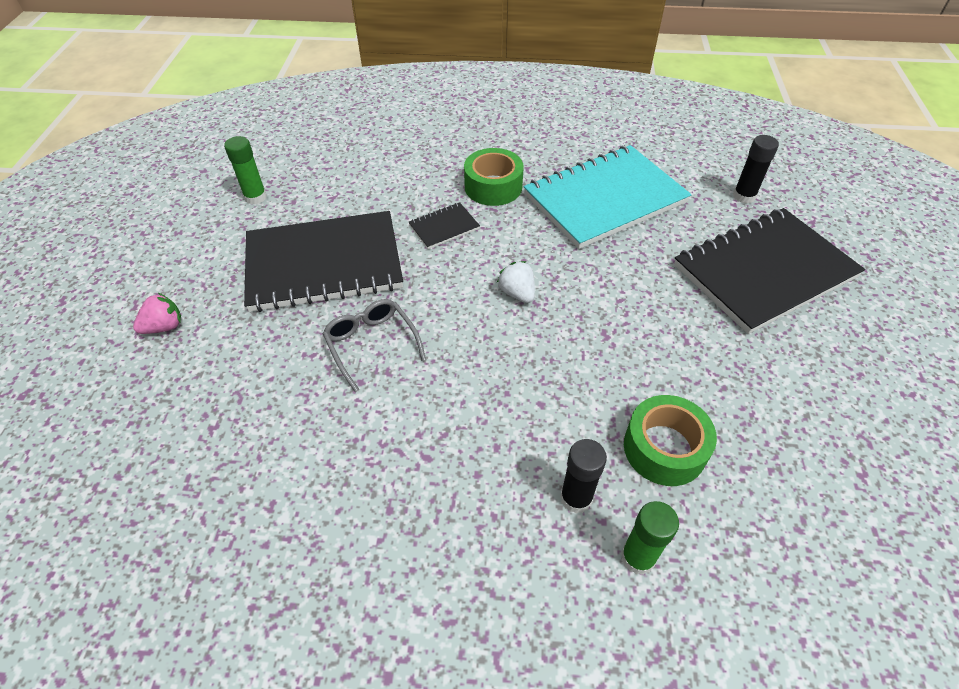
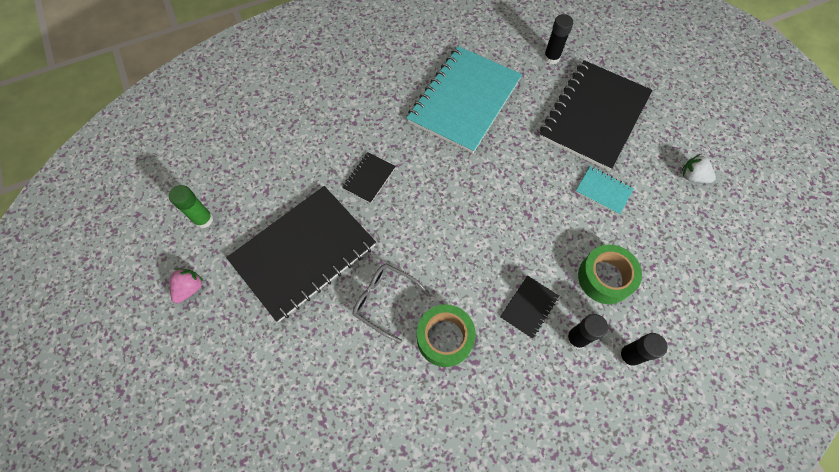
camera: 30 degrees left, 15 degrees up
(164, 327) = (223, 367): pink strawberry -> pink strawberry (190, 288)
(493, 187) = (381, 125): green tape -> green tape (444, 338)
(517, 293) = (454, 210): white strawberry -> white strawberry (692, 176)
(537, 432) = (529, 307): none -> black notebook
(637, 557) = (628, 356): green glue stick -> black glue stick
(726, 352) = (603, 191): none -> turquoise notebook

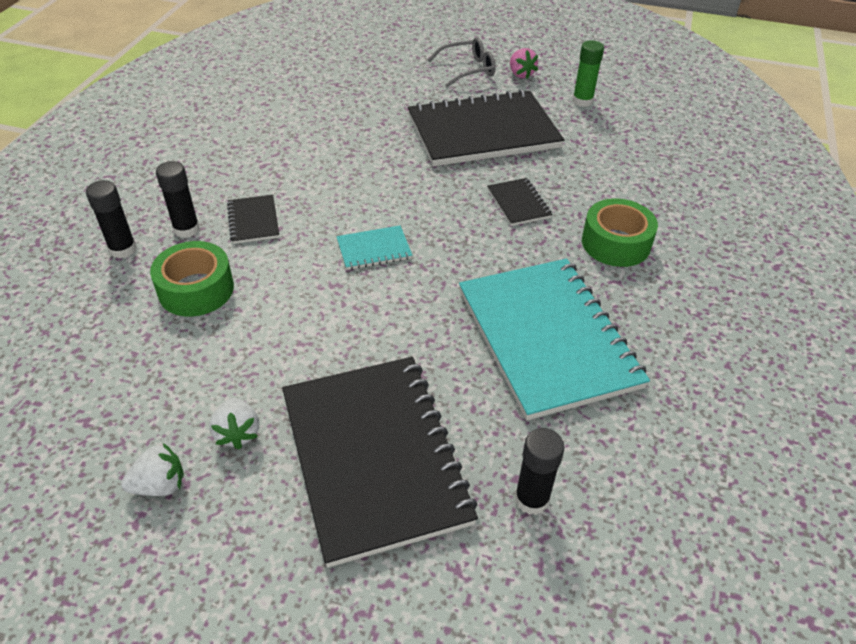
camera: 130 degrees right, 20 degrees down
(303, 253) = (483, 132): black notebook -> black notebook turned 75 degrees clockwise
(384, 300) = (381, 149): grey glasses -> grey glasses (468, 69)
(444, 338) = (305, 161): green tape -> green tape (616, 243)
(603, 191) = (272, 370): turquoise notebook -> turquoise notebook (374, 249)
(643, 172) = (238, 433): none -> white strawberry

